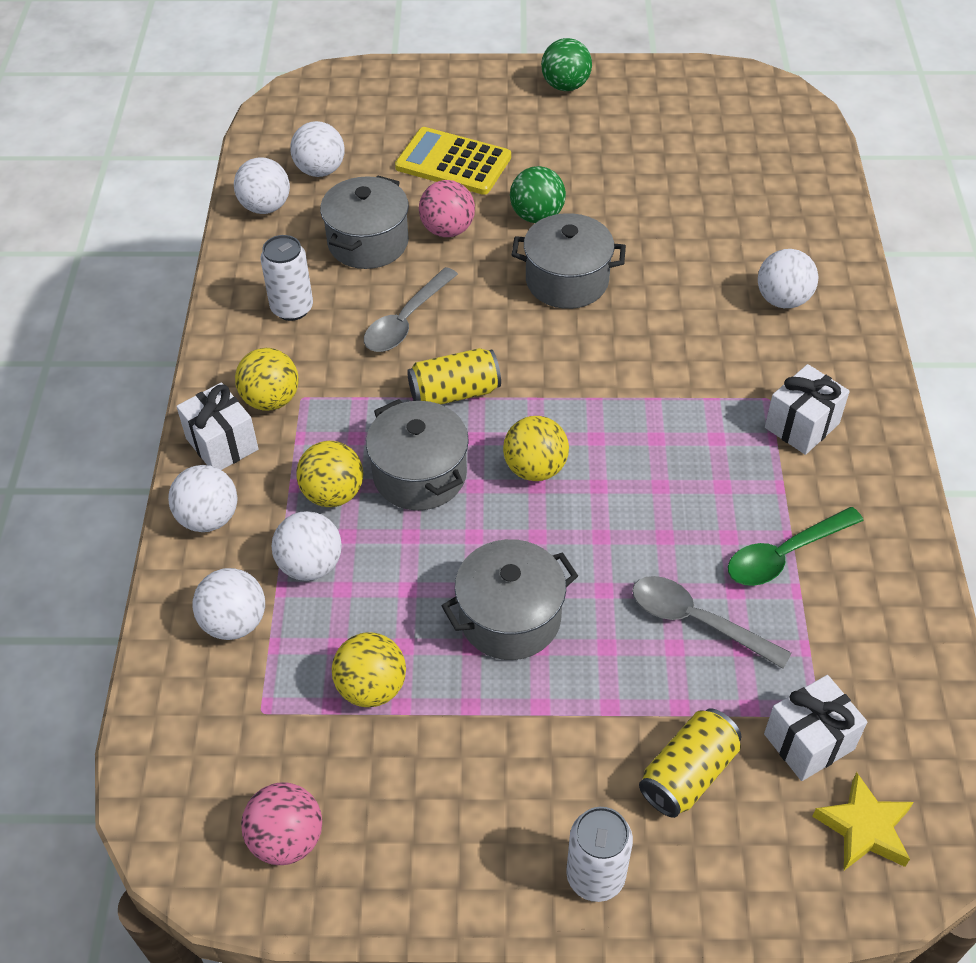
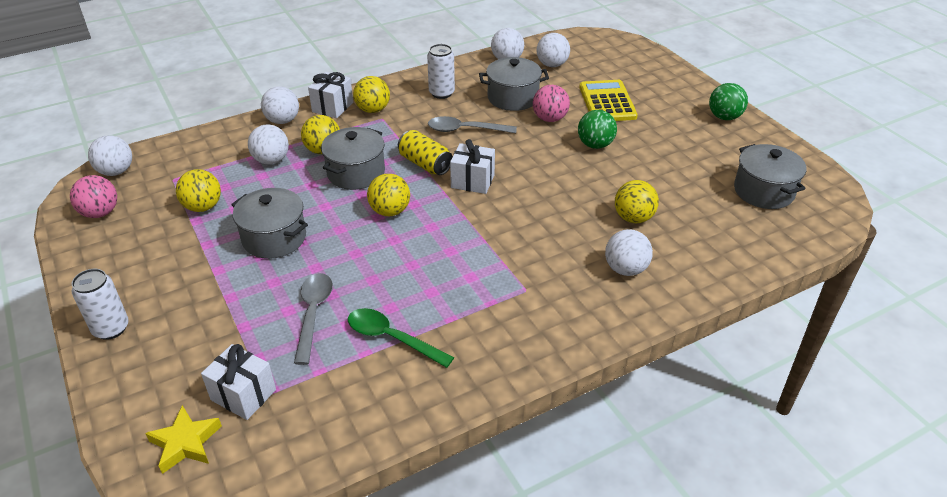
camera: 60 degrees right, 10 degrees down
(234, 622) = (222, 151): white ball -> white ball (116, 171)
(567, 281) = (551, 174): grey pot -> grey pot (763, 191)
(688, 774) = (195, 345): yellow can -> none
(700, 251) = (633, 218): none -> yellow ball
(801, 425) = (513, 313): white gift -> white gift (472, 181)

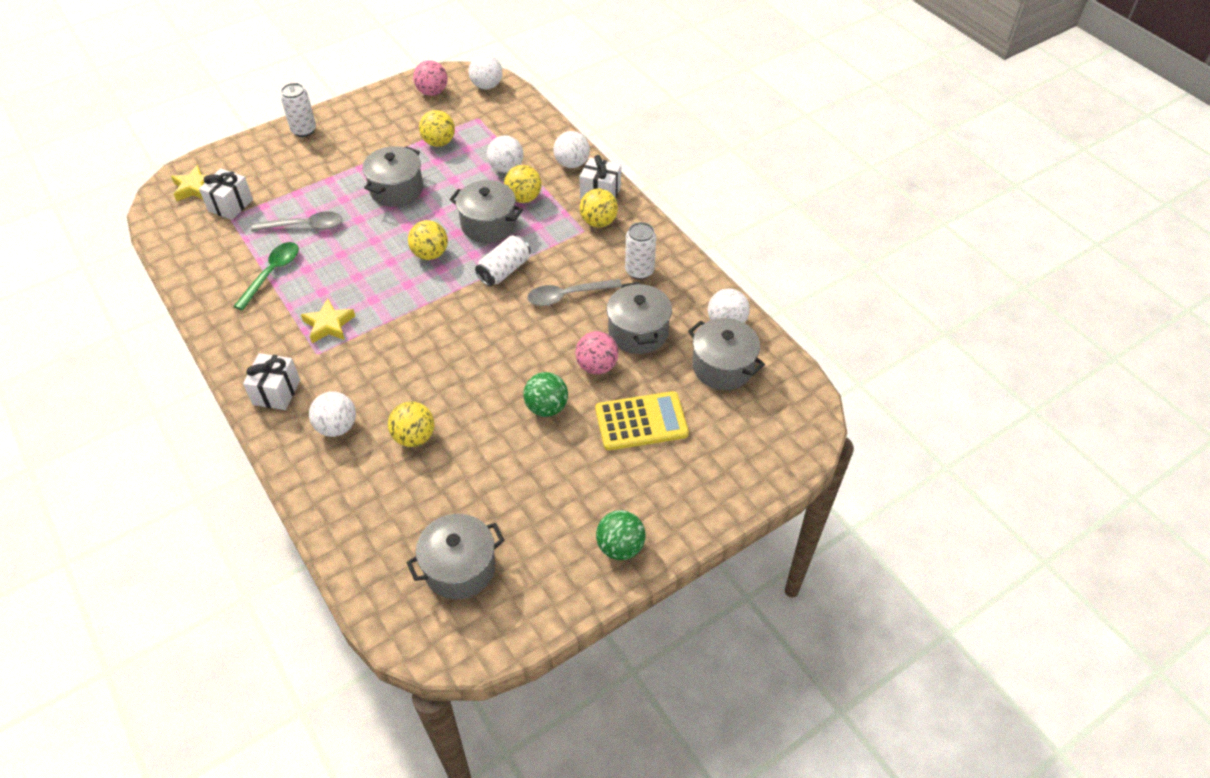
camera: 85 degrees right, 10 degrees up
(425, 164) = (504, 270): yellow can -> white can
(465, 130) = (567, 296): grey spoon -> grey spoon turned 105 degrees counterclockwise
(472, 181) = (476, 307): white gift -> white gift (276, 392)
(484, 283) = (329, 325): none -> yellow star
(552, 65) = (723, 367): white ball -> grey pot

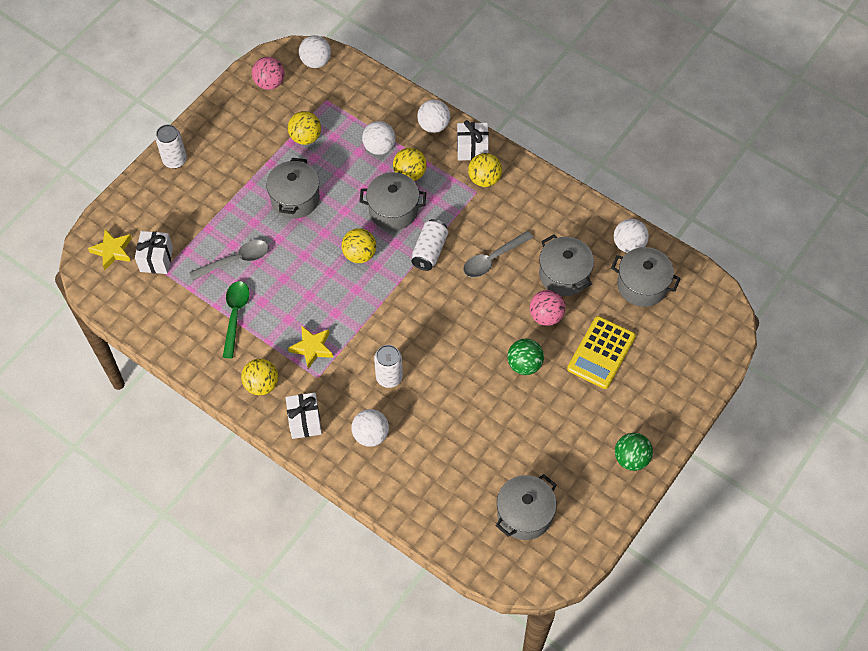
camera: 20 degrees left, 10 degrees up
(414, 437) = (436, 423): yellow ball -> yellow ball (261, 384)
(639, 271) = (539, 217): white can -> white can (389, 377)
(641, 421) = (601, 353): yellow calculator -> yellow calculator turned 150 degrees clockwise

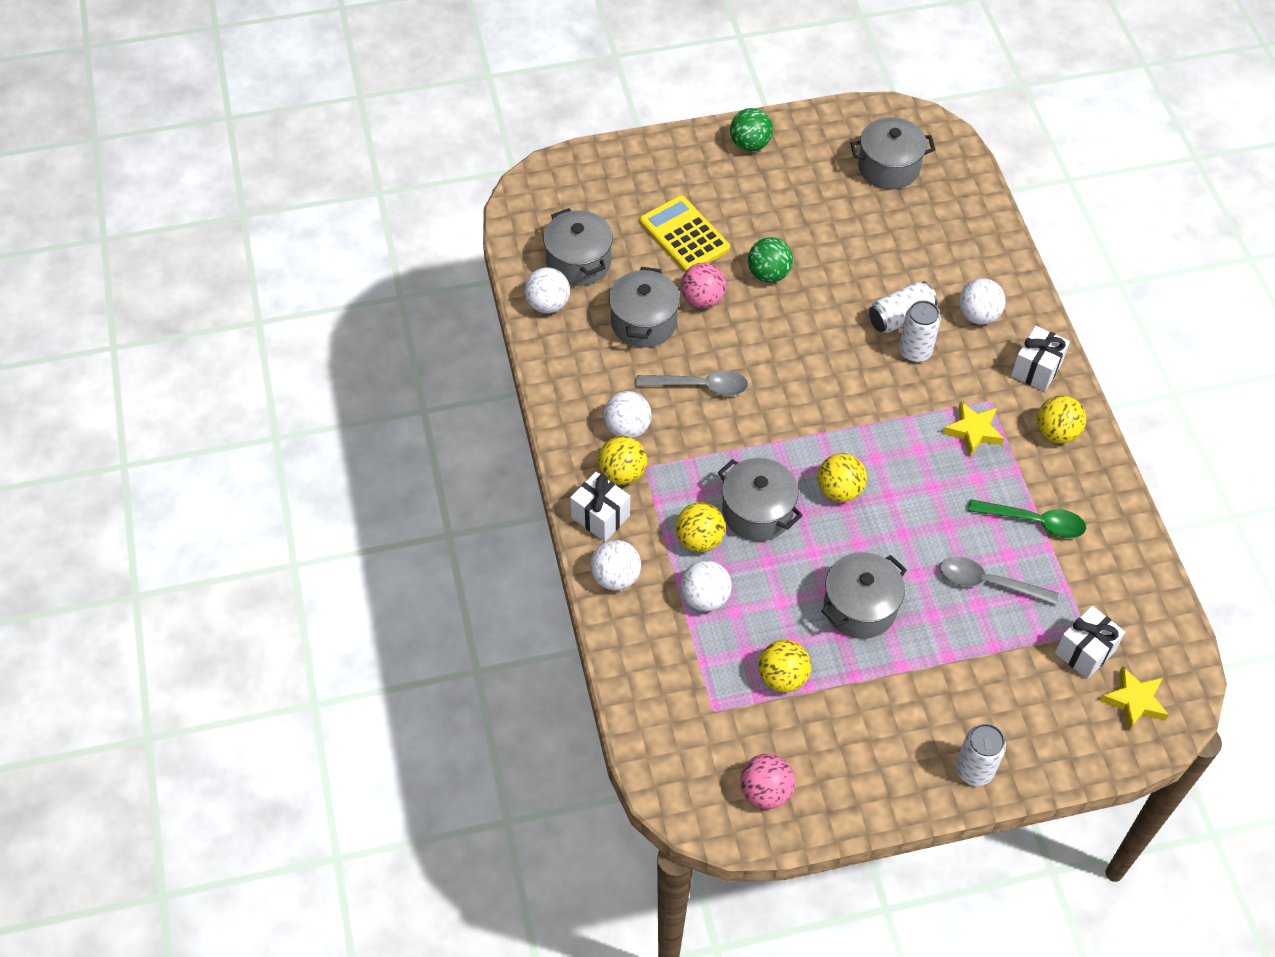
camera: 140 degrees left, 5 degrees down
(235, 315) = (1034, 522): green spoon -> green spoon turned 120 degrees counterclockwise
(316, 62) = (678, 777): white ball -> white ball (627, 428)
(429, 251) = (759, 440): white can -> white can (900, 317)
(601, 353) = (684, 235): yellow calculator -> yellow calculator turned 105 degrees counterclockwise

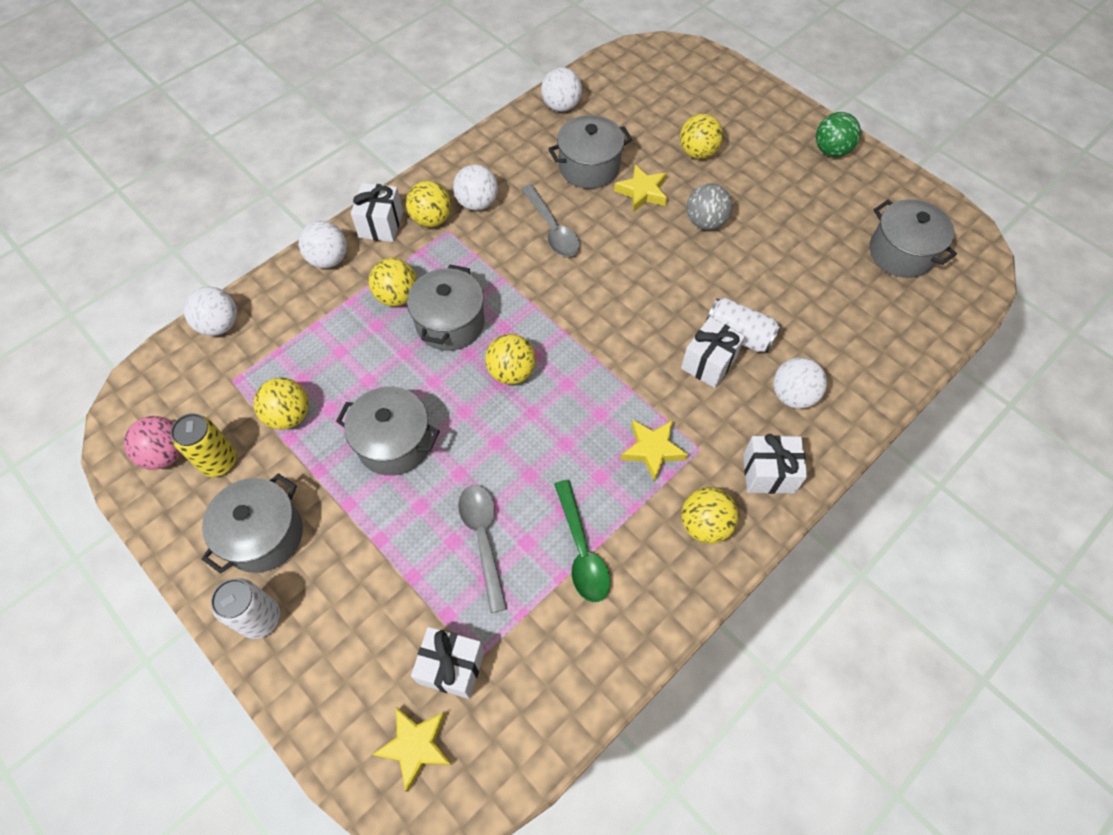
camera: 60 degrees right, 5 degrees up
(578, 262) = (616, 105): grey pot -> grey pot (264, 535)
(684, 235) = (697, 152): yellow calculator -> yellow ball
(702, 299) = (642, 192): pink ball -> yellow star
(705, 598) = (341, 325): white ball -> white ball (220, 325)
(768, 274) = (705, 222): green ball -> grey ball
(799, 750) = (219, 461): none -> yellow can
(915, 351) = (708, 363): white can -> white gift

